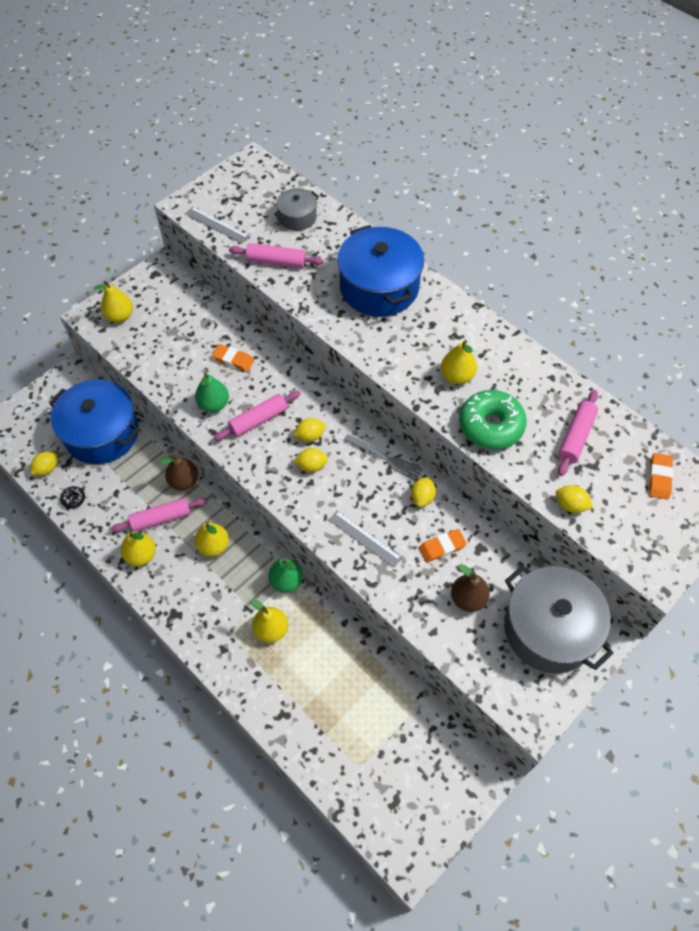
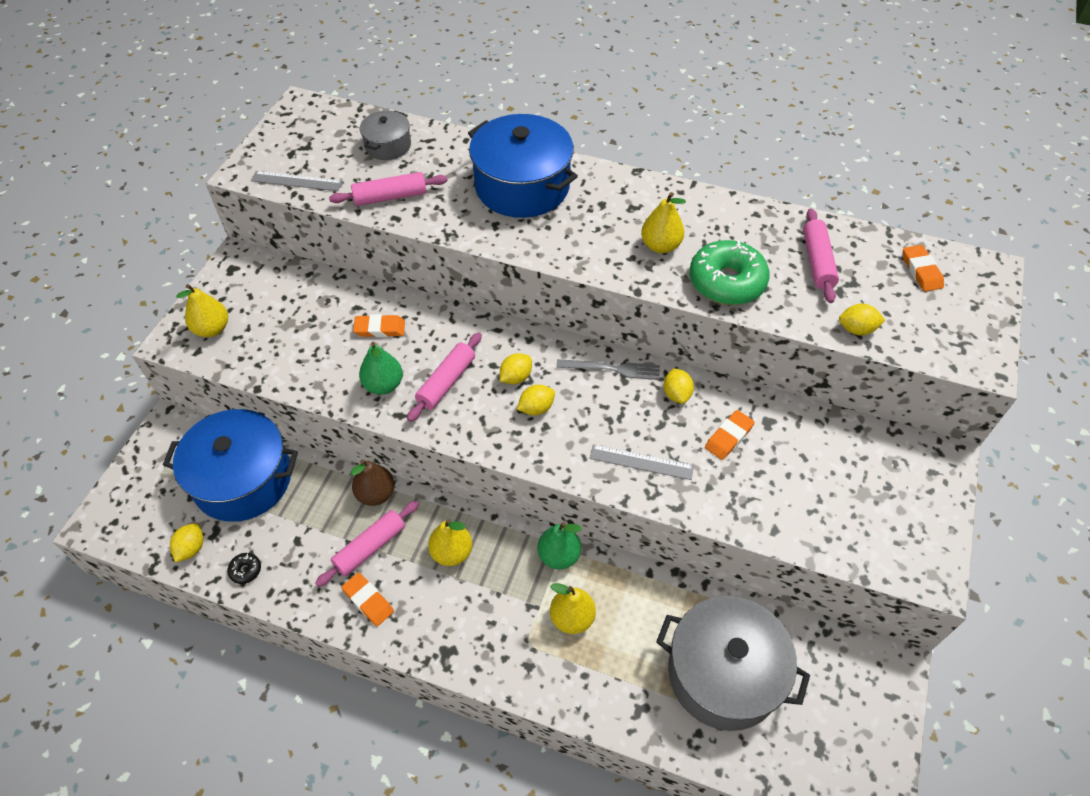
camera: 25 degrees left, 5 degrees down
(141, 555) = (368, 601): yellow pear -> orange eraser
(468, 598) = (788, 479): brown pear -> none
(549, 629) = (888, 475): grey pot -> grey pot (723, 674)

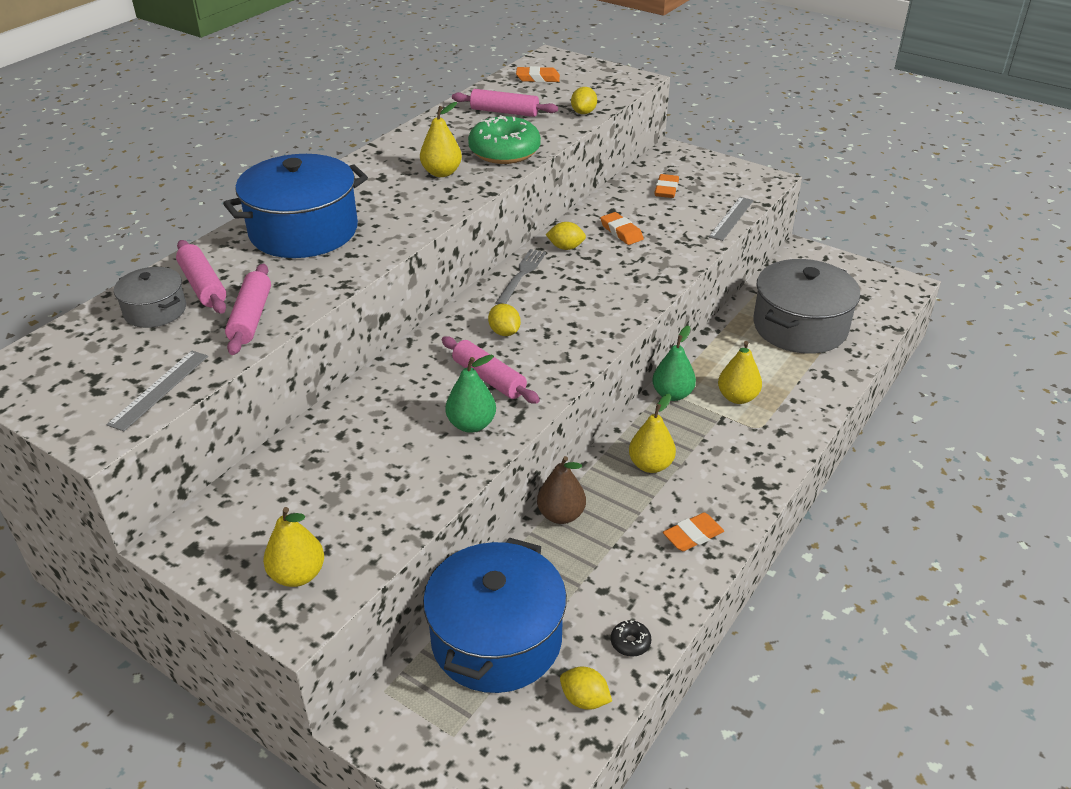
camera: 75 degrees left, 15 degrees down
(370, 547) = (628, 527): pink rolling pin -> pink rolling pin (203, 286)
(380, 328) = (385, 419): orange eraser -> orange eraser (666, 189)
(536, 408) = (548, 326): yellow lemon -> none
(641, 462) = (632, 278): grey ruler -> grey ruler (731, 218)

